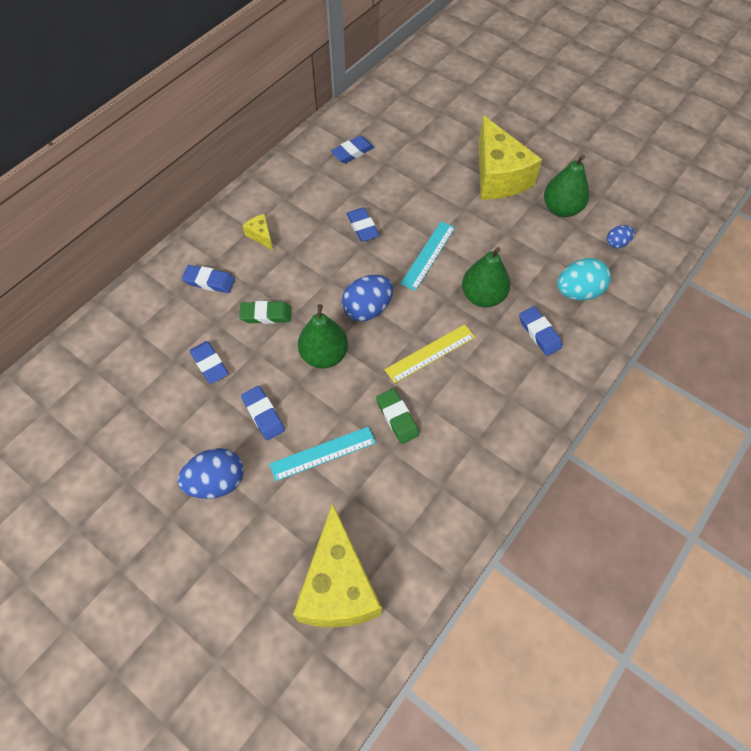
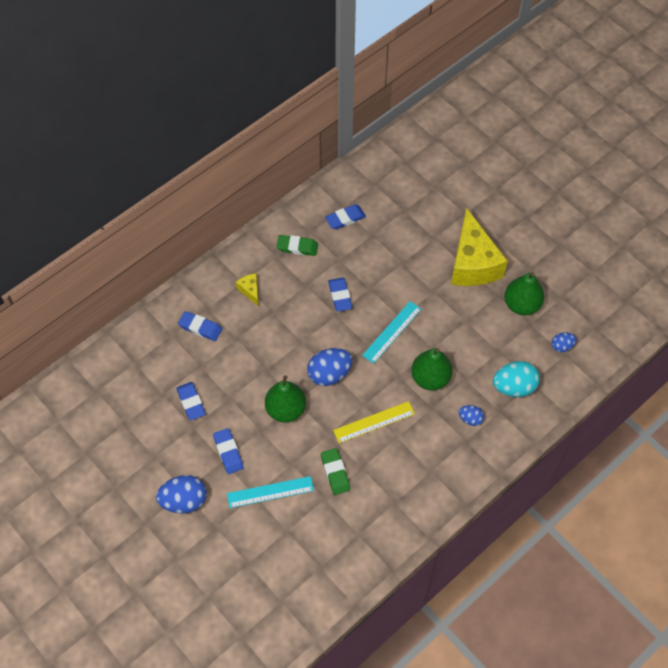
camera: 10 degrees right, 0 degrees up
(266, 315) = (243, 366): green eraser -> green eraser (297, 247)
(338, 586) = (264, 595): yellow cheese -> none
(539, 333) = (470, 419): blue eraser -> blue egg

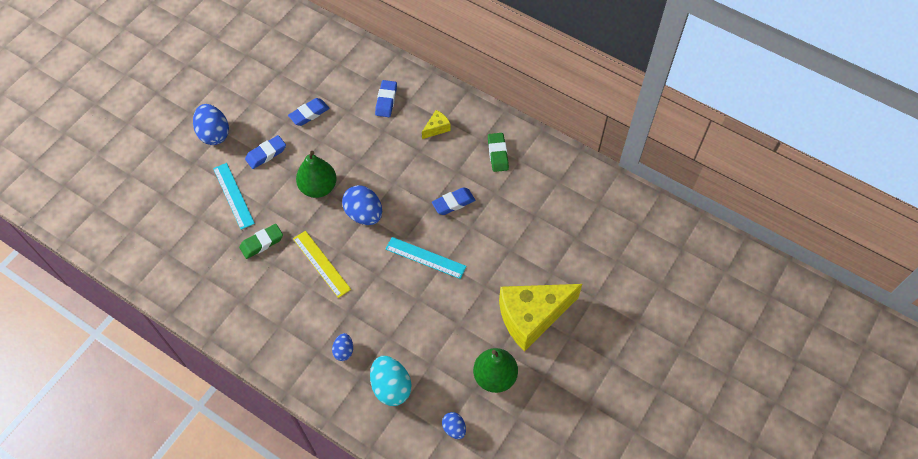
camera: 75 degrees right, 0 degrees up
(345, 219) = (545, 187): blue eraser -> none
(430, 378) = (381, 304): green pear -> none

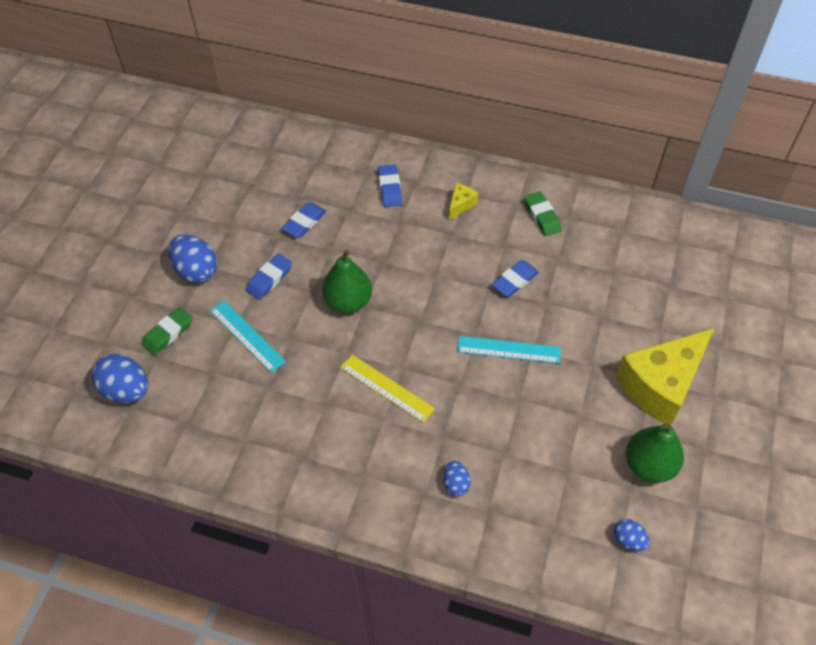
camera: 15 degrees left, 5 degrees down
(262, 243) = (303, 382): green eraser -> green eraser (168, 333)
(364, 214) = (415, 318): blue egg -> blue egg (126, 390)
(391, 387) = (531, 511): turquoise egg -> none

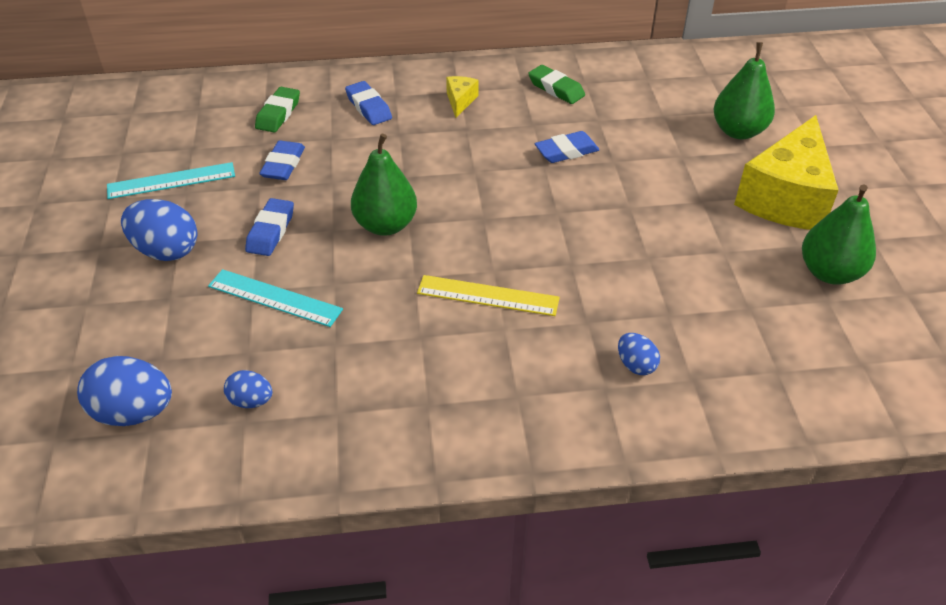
camera: 25 degrees left, 10 degrees down
(168, 333) = (162, 328): green eraser -> green eraser (278, 114)
(508, 350) = (604, 215): turquoise ruler -> turquoise ruler (171, 181)
(514, 281) = (566, 151): blue eraser -> blue eraser turned 45 degrees clockwise
(628, 540) = (864, 351): blue egg -> blue egg (251, 401)
(664, 308) = (738, 131): none -> green pear

